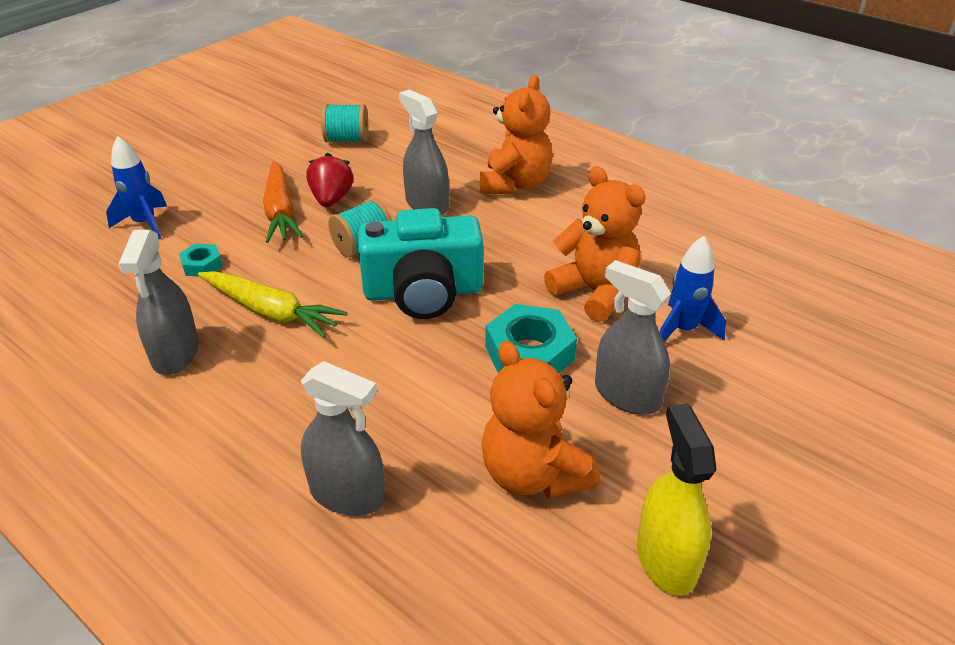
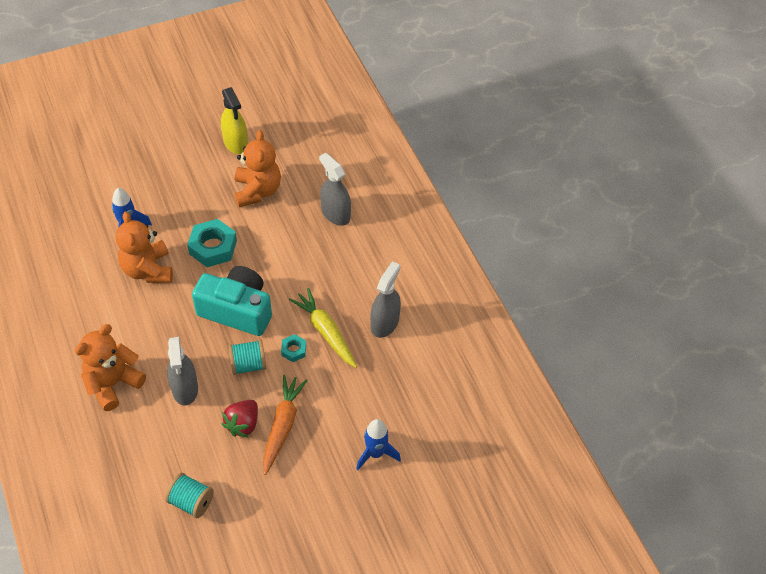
camera: 155 degrees left, 15 degrees up
(202, 265) = (351, 391): turquoise nut -> turquoise nut (293, 350)
(627, 395) = (189, 207): grey spray bottle -> none
(666, 559) = (236, 143): yellow spray bottle -> yellow spray bottle turned 45 degrees counterclockwise

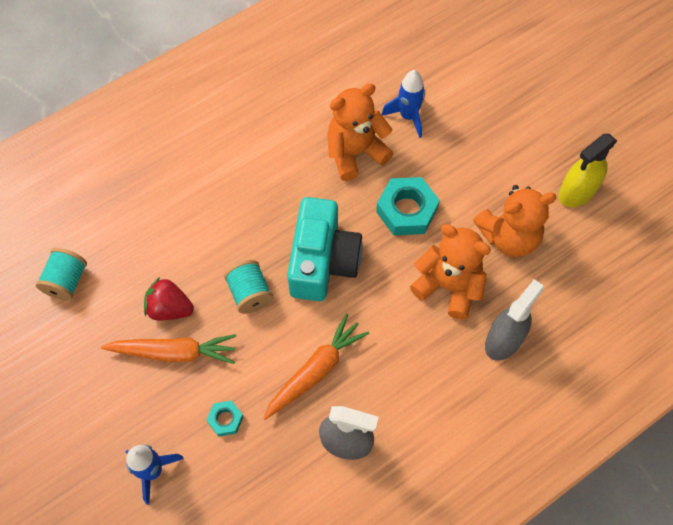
camera: 80 degrees right, 10 degrees up
(113, 383) = (198, 163): orange teddy bear -> orange teddy bear (449, 286)
(185, 388) = (205, 235): grey spray bottle -> none
(293, 350) = (281, 339): turquoise nut -> turquoise nut (225, 419)
(325, 332) = (315, 371): yellow carrot -> orange carrot

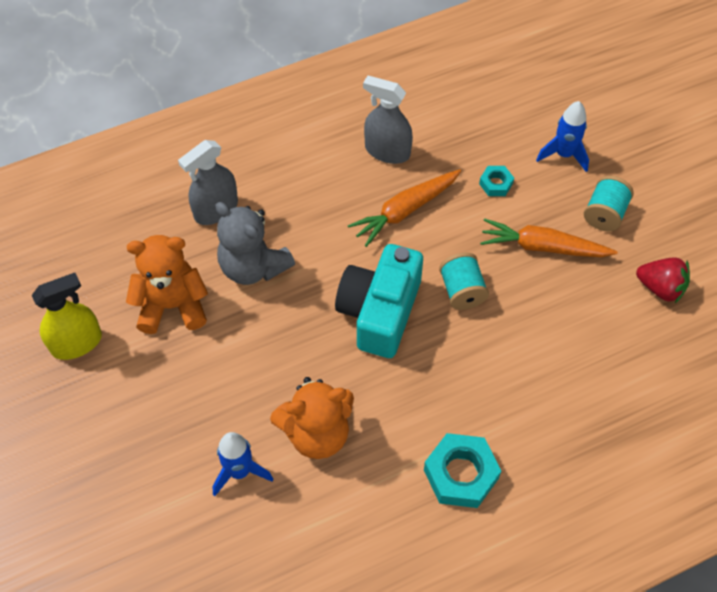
camera: 170 degrees left, 5 degrees down
(66, 281) = (660, 333): turquoise spool -> turquoise spool (604, 214)
(169, 308) = (547, 289): red strawberry -> red strawberry (660, 288)
(407, 210) = (274, 352): turquoise nut -> turquoise nut (460, 474)
(449, 286) = (253, 266): orange teddy bear -> grey teddy bear

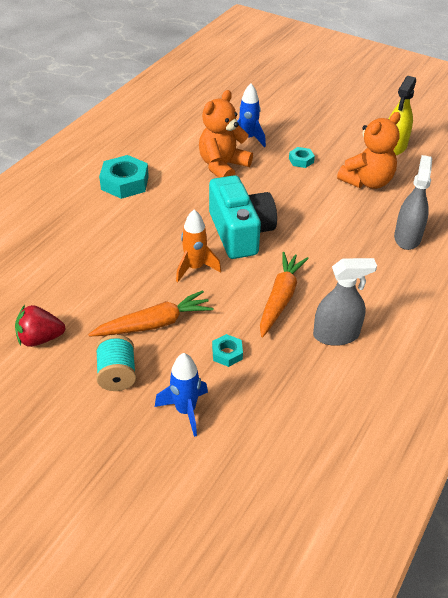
camera: 145 degrees right, 15 degrees down
(212, 386) = (301, 160): none -> turquoise nut
(253, 266) = (345, 219): grey teddy bear -> none
(462, 291) = (195, 268): turquoise spool -> orange rocket

